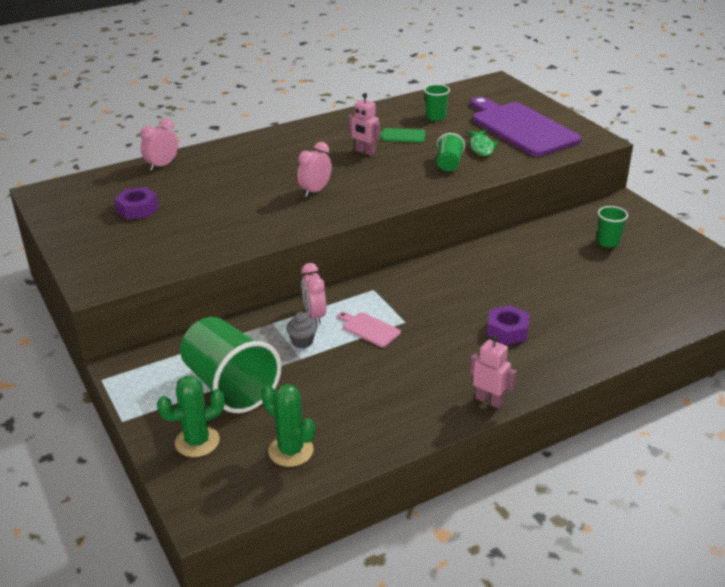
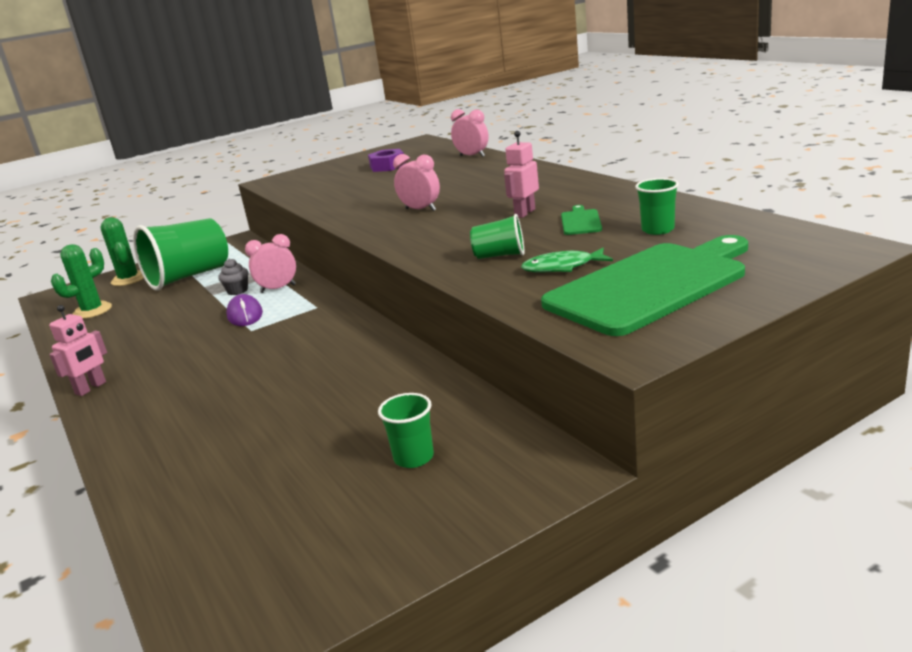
camera: 90 degrees right, 10 degrees down
(369, 329) = (245, 315): pink cutting board -> purple mouse
(507, 331) = (207, 388): purple nut -> none
(521, 128) = (650, 285): purple cutting board -> green cutting board

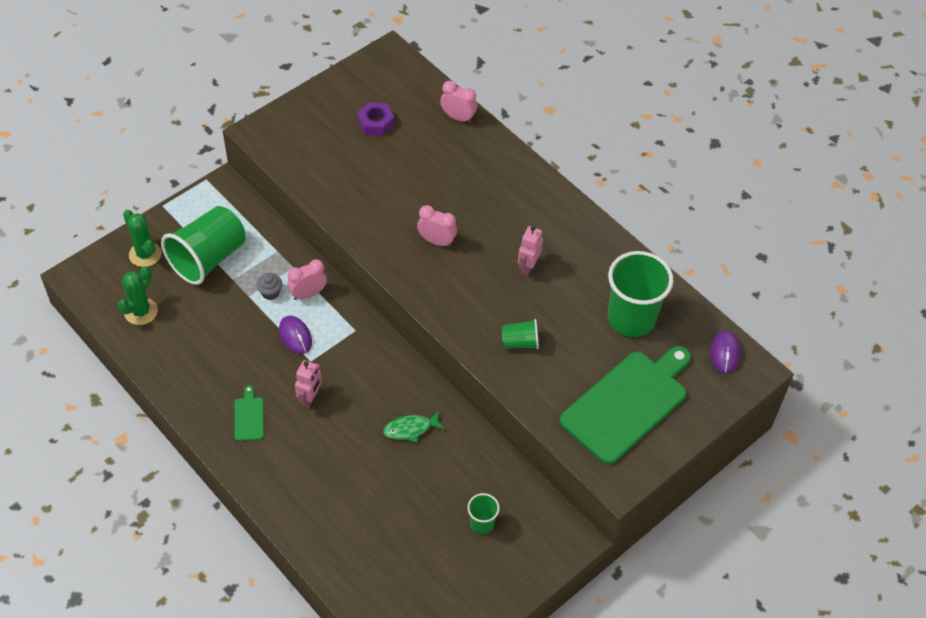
camera: 15 degrees left, 30 degrees up
(91, 388) = (211, 433): pink robot -> pink robot (310, 398)
(562, 267) = (567, 368): green fish -> green fish (410, 429)
(580, 221) = (574, 293): green cutting board -> green cutting board (249, 417)
(658, 230) = (631, 318): green cup -> green cup, size x2.10
(802, 240) = (725, 353): none -> purple mouse

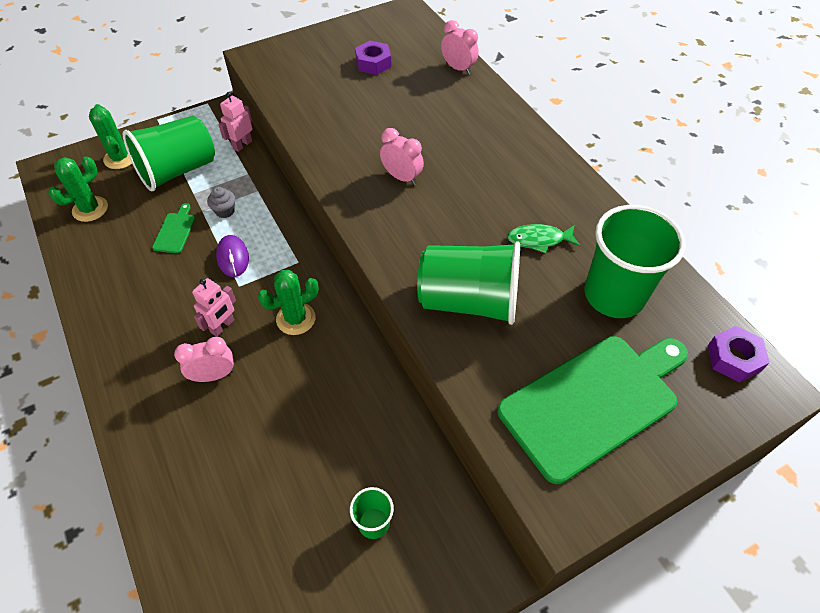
camera: 15 degrees right, 0 degrees up
(249, 417) = (148, 335): green cutting board -> green cutting board (175, 231)
(308, 294) = (262, 218): pink clock -> pink clock (214, 375)
(371, 381) = (296, 319): none -> green cactus
(410, 429) = (322, 382): green fish -> green fish (539, 240)
(520, 342) = (469, 301): green cup -> green cup, size x2.10
(528, 267) = (498, 218): pink robot -> pink robot (242, 145)
(725, 353) = (733, 358): purple mouse -> purple nut

